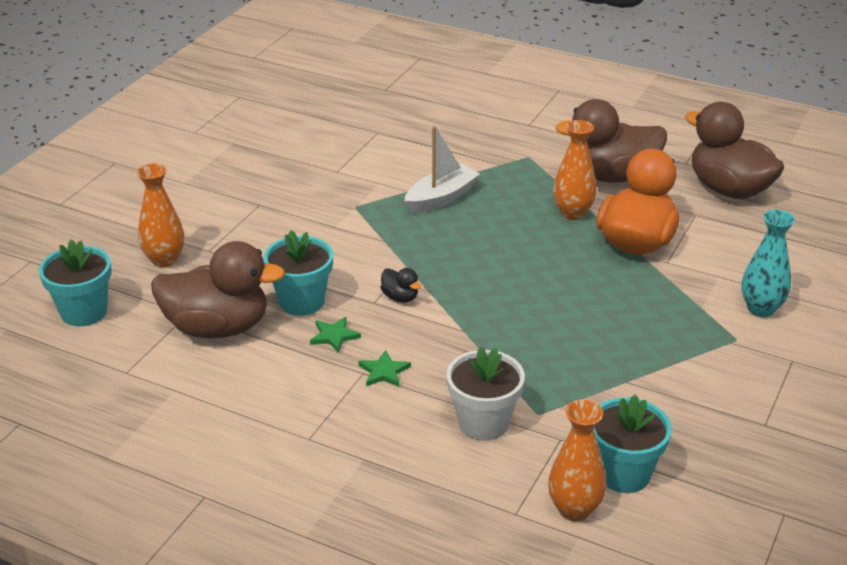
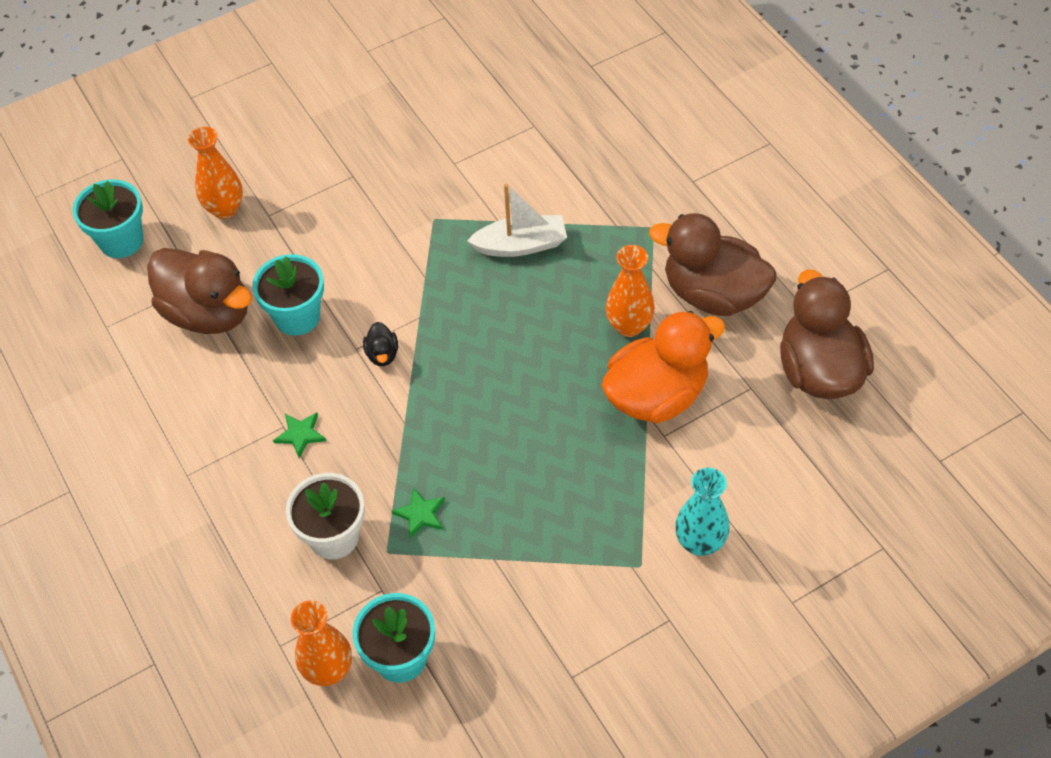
camera: 35 degrees right, 20 degrees up
(334, 336) = (292, 371): green star -> green star (420, 514)

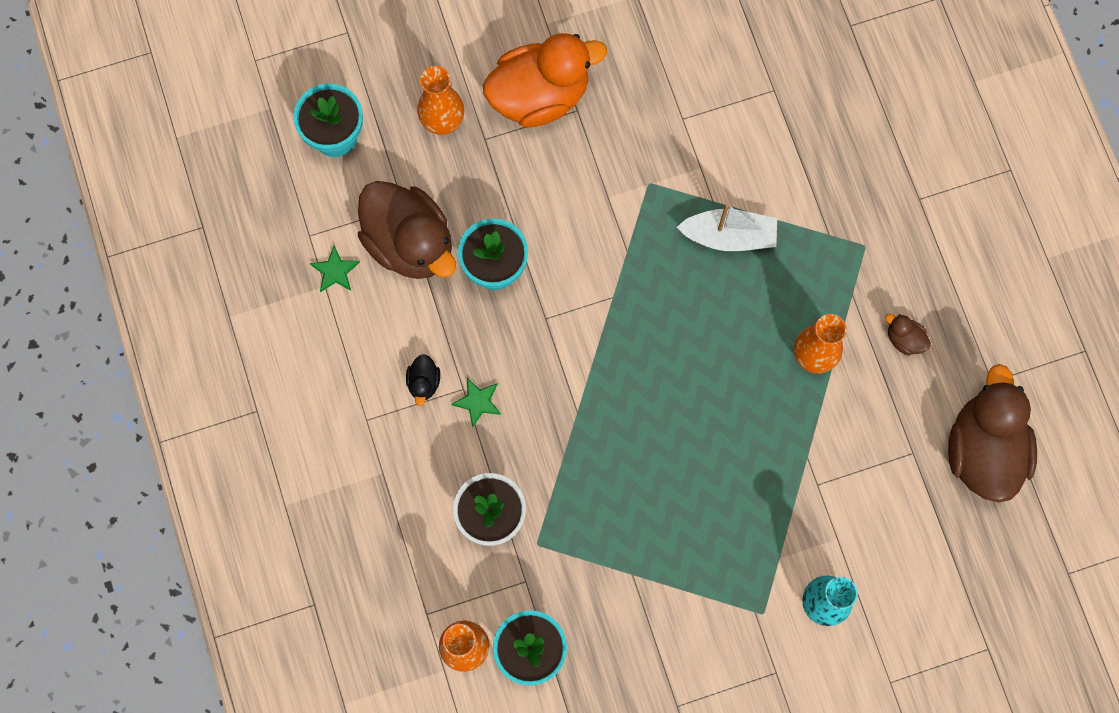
camera: 10 degrees right, 20 degrees up
(382, 354) = (570, 331): black duck -> black duck (424, 382)
(420, 514) = (574, 513): green star -> green star (335, 271)
(656, 395) = (821, 440): orange duck -> orange duck (540, 95)
(713, 294) = (904, 339): brown duck -> brown duck, size x0.41

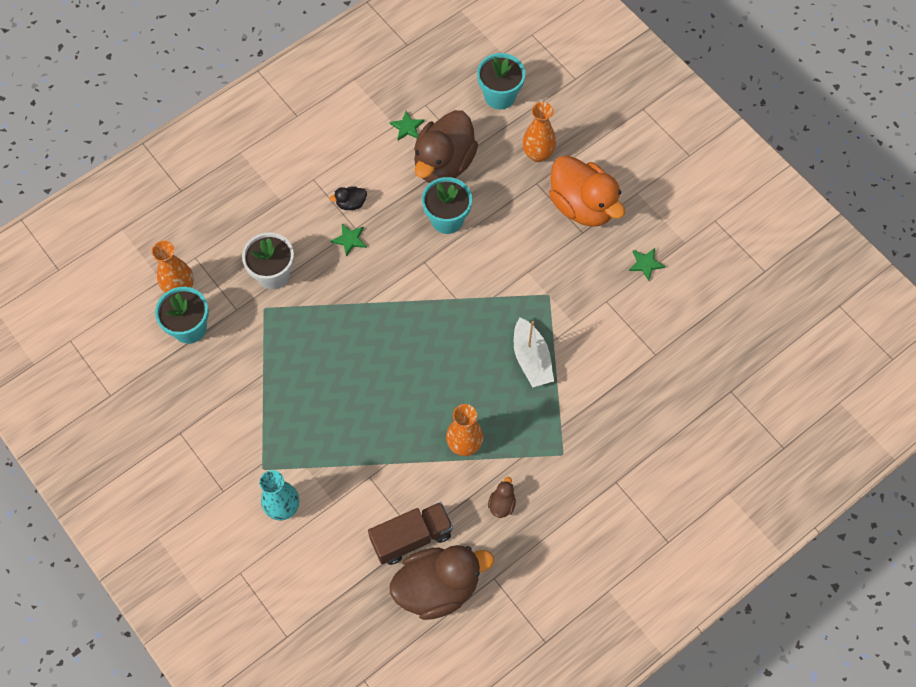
camera: 70 degrees right, 10 degrees down
(649, 53) = (645, 264): none -> green star
(912, 460) = (411, 538): none -> brown truck

